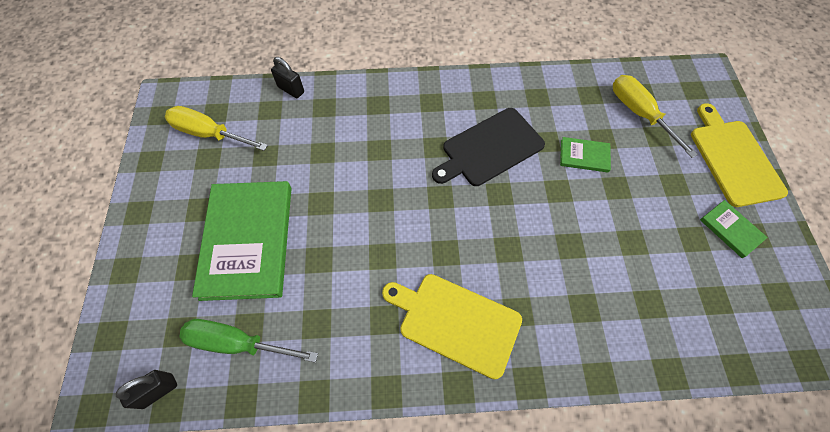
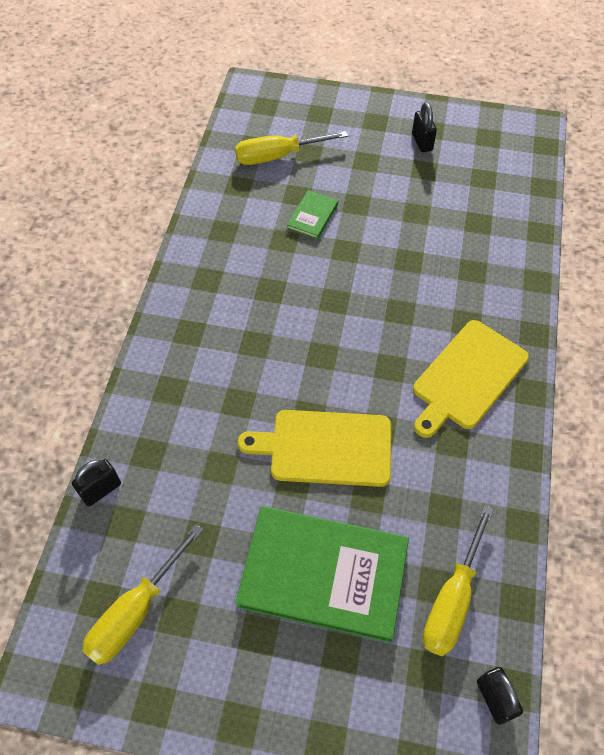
camera: 75 degrees left, 5 degrees down
(238, 343) = (452, 599): green screwdriver -> yellow screwdriver
(489, 148) = (275, 293): black cutting board -> none
(731, 229) = (422, 142): green book -> black padlock
(733, 159) = (352, 111): yellow cutting board -> yellow cutting board (325, 448)

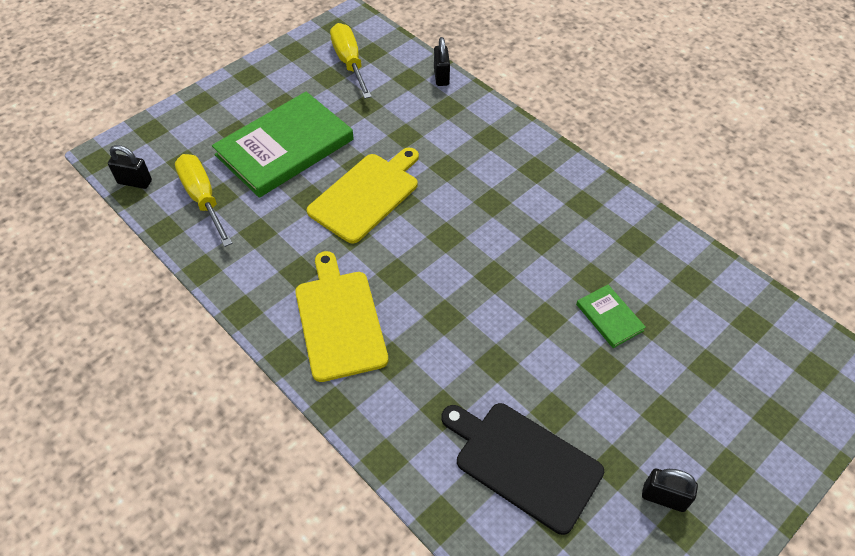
camera: 125 degrees right, 5 degrees down
(278, 156) = (719, 336): yellow screwdriver -> none
(465, 211) = (523, 463): none -> black cutting board

